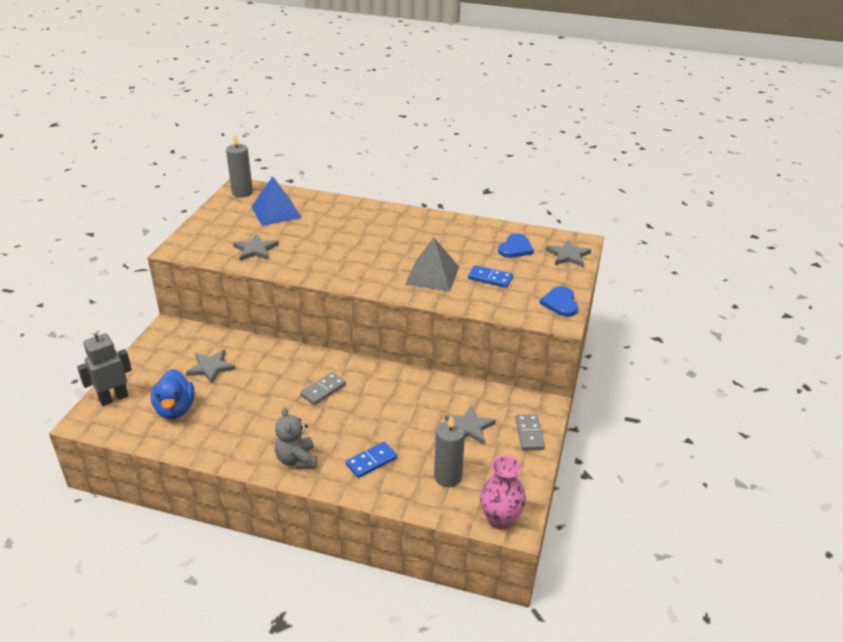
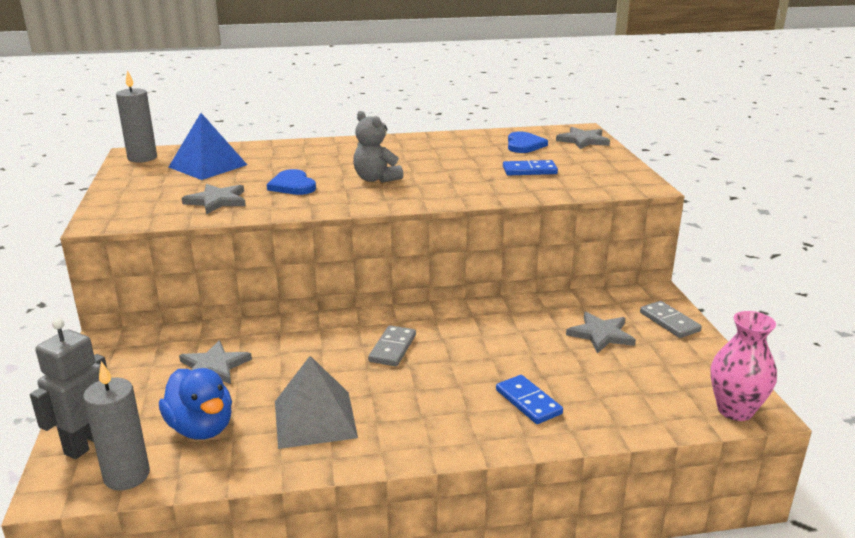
camera: 25 degrees left, 10 degrees down
(297, 459) = (432, 430): grey teddy bear -> grey teddy bear (376, 179)
(371, 461) = (528, 402): blue domino -> blue domino turned 60 degrees counterclockwise
(432, 275) = (464, 180): grey pyramid -> grey pyramid (315, 419)
(447, 477) = (632, 388): grey candle -> grey candle (127, 476)
(560, 303) = (626, 174): blue heart -> blue heart (292, 185)

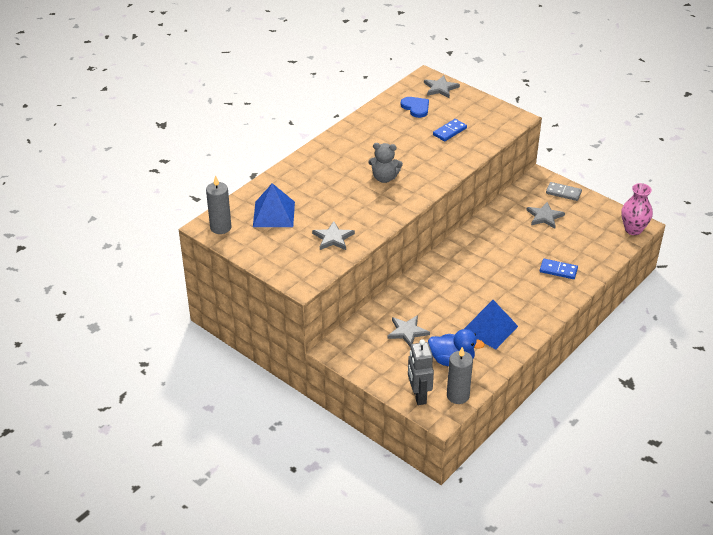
camera: 40 degrees left, 15 degrees up
(292, 185) = (350, 206): blue heart -> none
(315, 419) = (489, 328): grey pyramid -> blue pyramid
(392, 348) = (469, 275): grey domino -> none

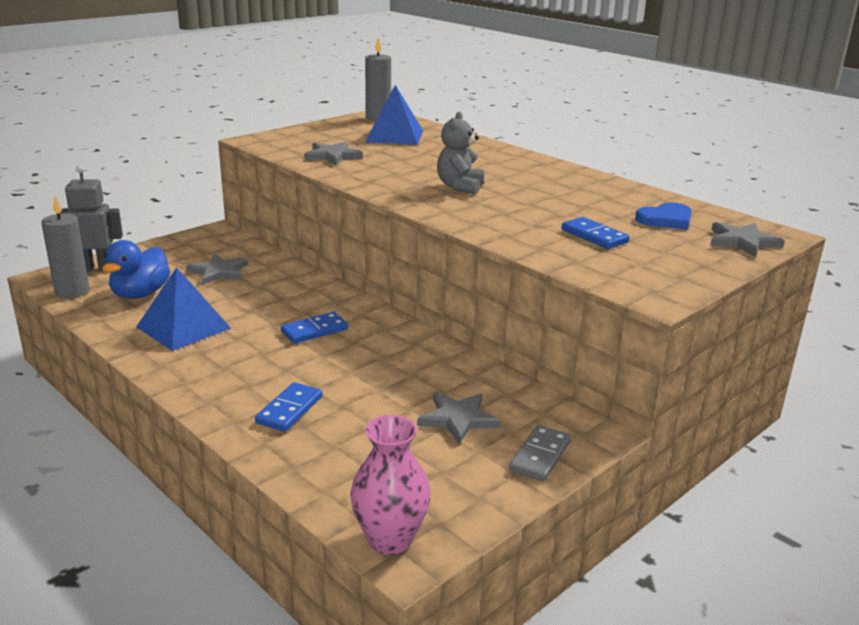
camera: 95 degrees right, 15 degrees down
(476, 274) = (314, 330): none -> blue domino

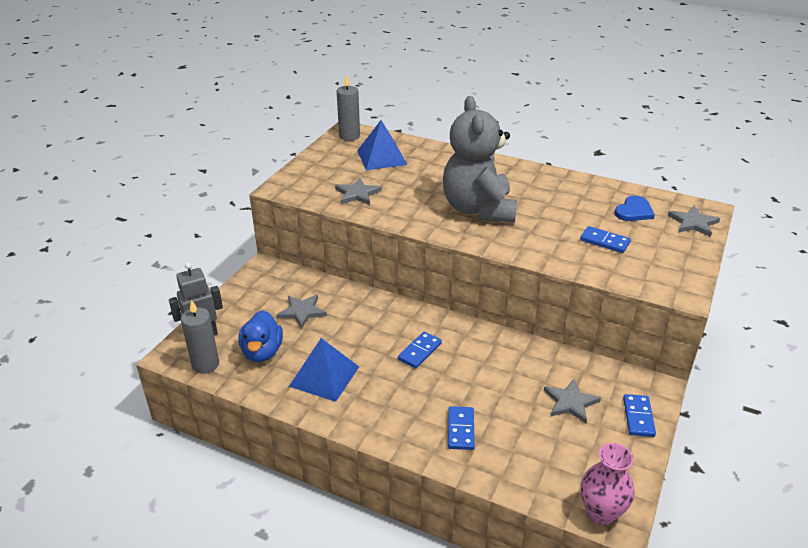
camera: 20 degrees left, 10 degrees up
(460, 187) = (478, 209): grey teddy bear -> grey teddy bear, size x2.03
(540, 456) = (638, 417): grey domino -> blue domino

